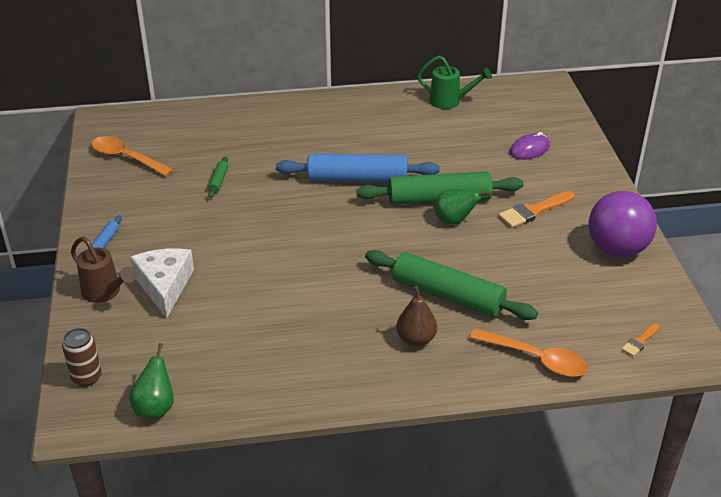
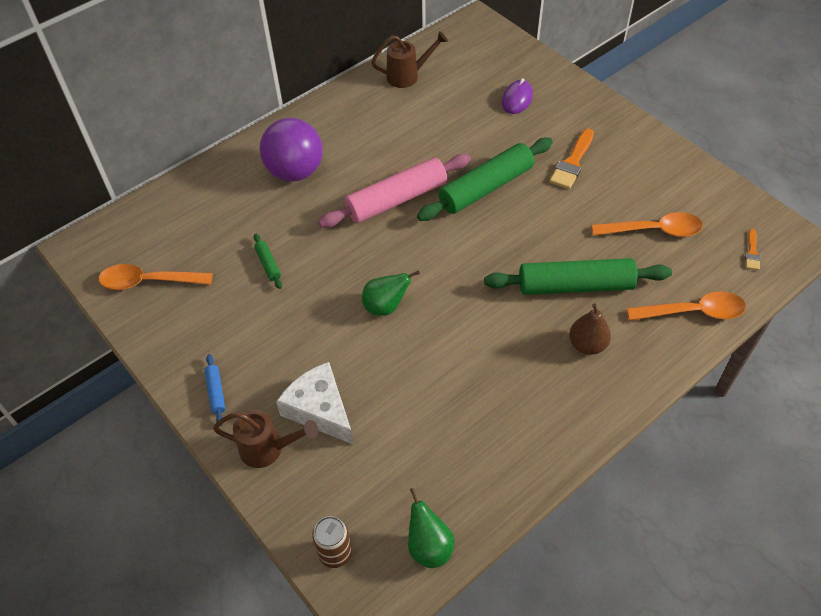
camera: 30 degrees left, 15 degrees up
(357, 179) = (396, 199): blue rolling pin -> pink rolling pin
(450, 102) = (407, 76): green watering can -> brown watering can
(454, 220) = (517, 204): green pear -> green pear (385, 306)
(560, 287) = (654, 230): none -> orange spoon
(617, 249) = (665, 170): purple ball -> purple ball (295, 171)

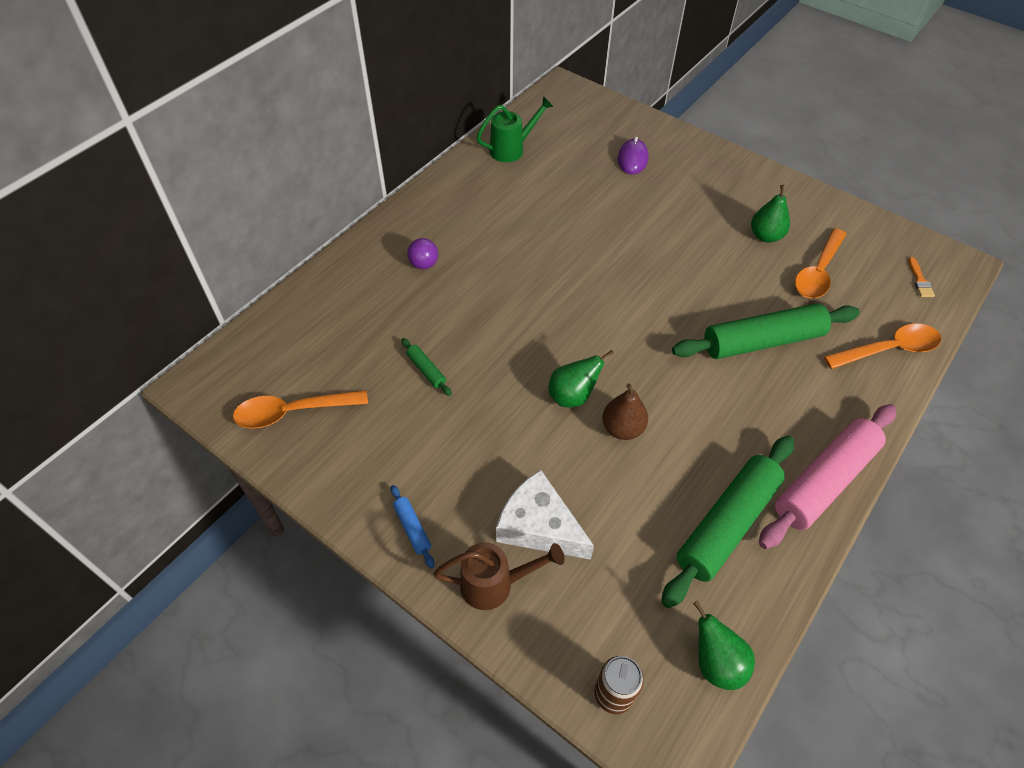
camera: 15 degrees left, 0 degrees up
(295, 171) = (424, 264): purple ball -> purple ball, size x0.45
(396, 199) = (544, 278): pink rolling pin -> pink rolling pin (824, 481)
(407, 76) = (512, 149): brown watering can -> green watering can
(486, 187) = (633, 253): green rolling pin -> green rolling pin (727, 524)
(572, 162) = (711, 215): orange brush -> none
(587, 344) = (798, 401): brown pear -> brown pear (622, 428)
(617, 189) = (765, 236): none -> green pear
(654, 230) = (818, 272): orange spoon -> orange spoon turned 135 degrees clockwise

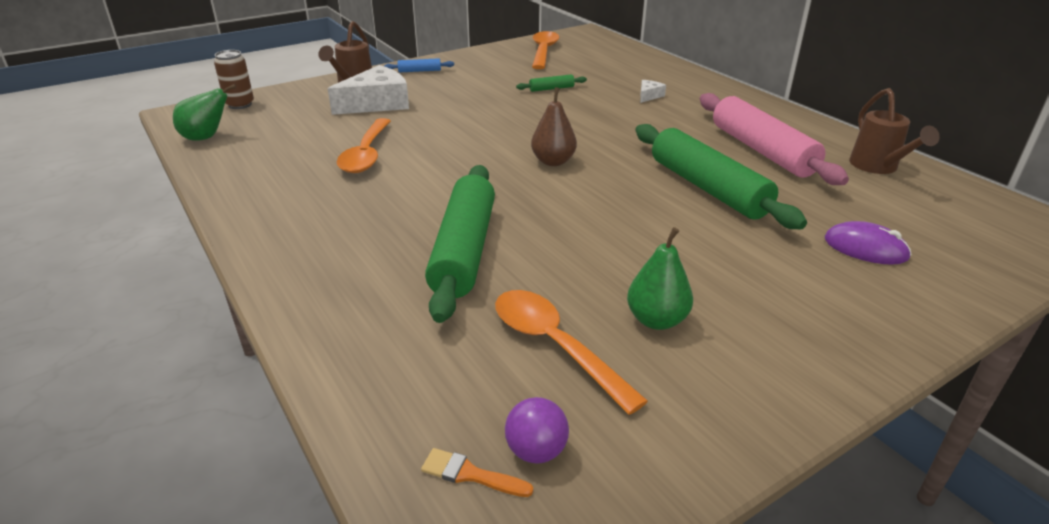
camera: 110 degrees right, 20 degrees down
(417, 287) = (649, 96): none -> white cheese
(424, 264) = (679, 101): purple ball -> purple ball (536, 451)
(512, 149) = (877, 167): green watering can -> brown watering can
(572, 396) = (479, 134): green pear -> none
(622, 428) = (426, 147): brown pear -> brown pear (553, 161)
(727, 524) = (290, 168): green rolling pin -> green rolling pin (708, 188)
(824, 481) = (264, 229): pink rolling pin -> pink rolling pin (761, 150)
(889, 349) = (367, 355): orange spoon -> orange spoon (366, 154)

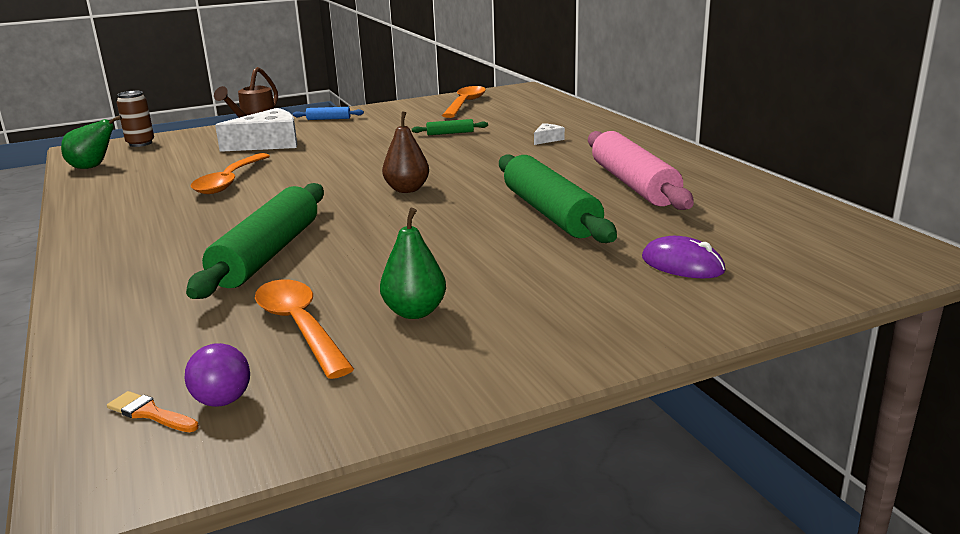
camera: 10 degrees right, 10 degrees down
(877, 167) = (752, 200): brown watering can -> none

